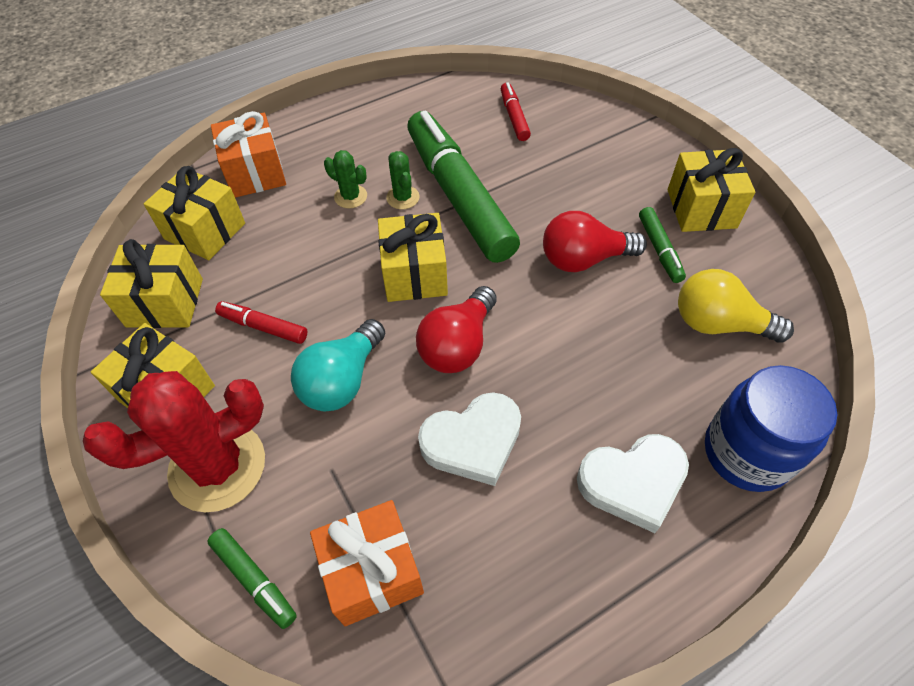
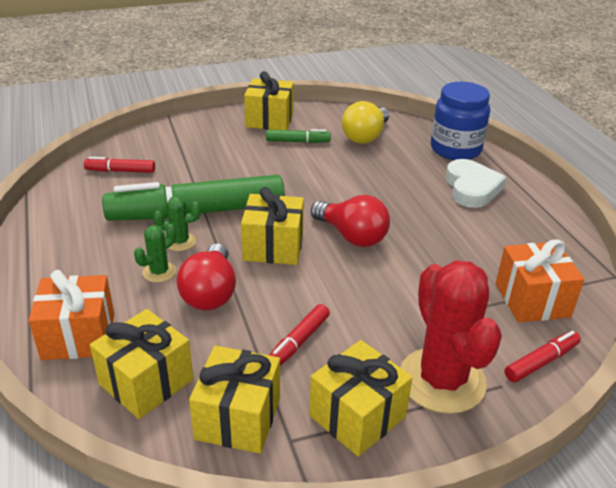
camera: 80 degrees left, 20 degrees down
(254, 579) = (541, 362): green marker -> red marker
(342, 380) = (369, 298): turquoise light bulb -> none
(473, 441) = (436, 242): white heart -> none
(584, 259) = (293, 170): red light bulb -> red light bulb (210, 293)

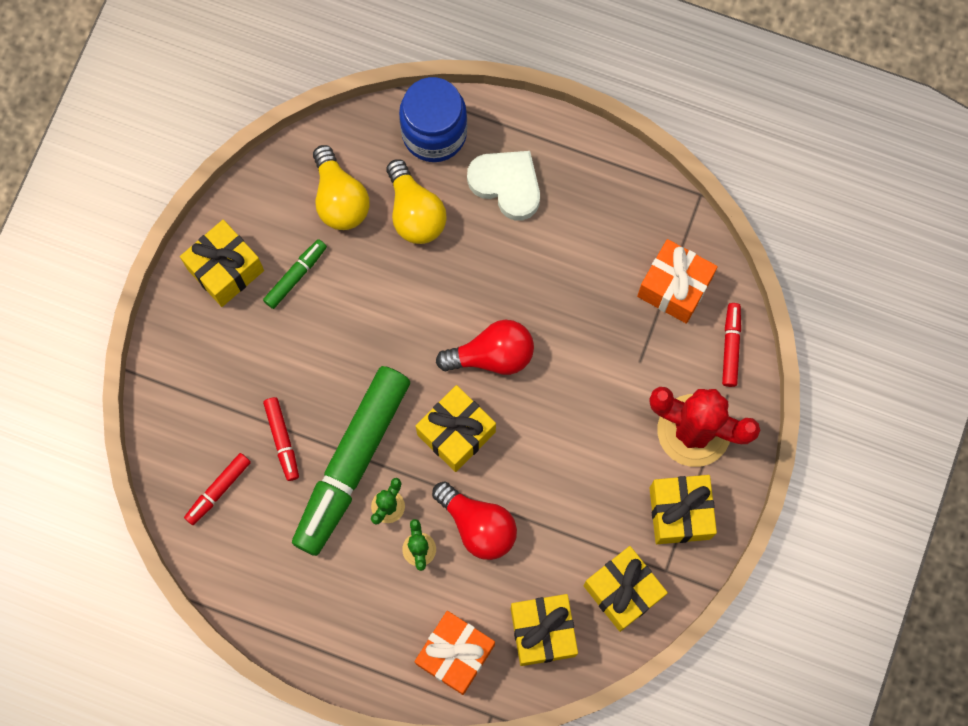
camera: 50 degrees left, 40 degrees up
(298, 342) = (584, 499): red marker -> red marker (282, 440)
(398, 163) = (415, 213): none -> yellow light bulb

